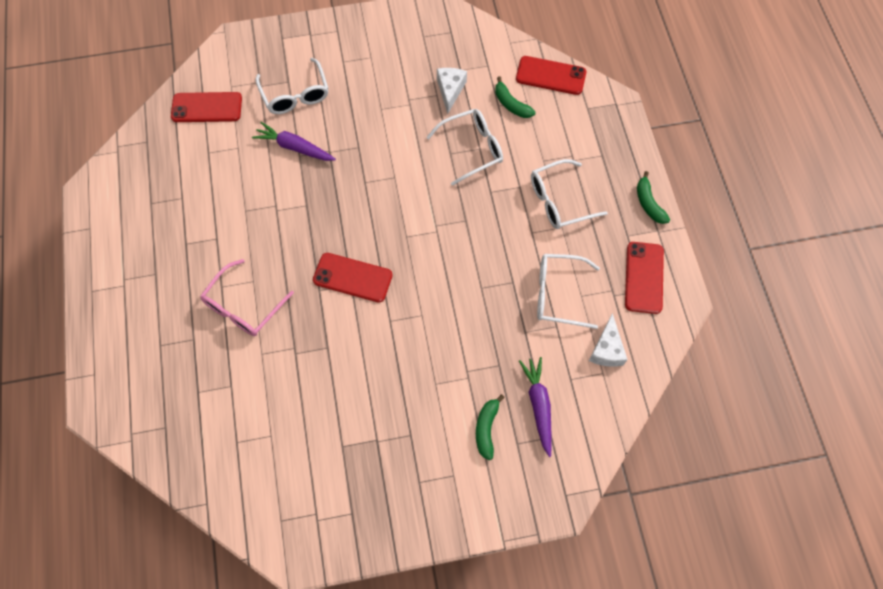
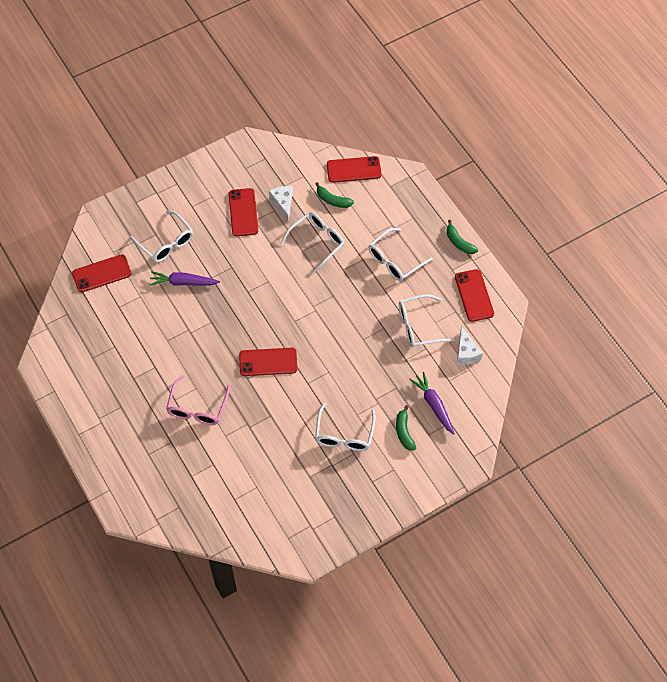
camera: 20 degrees left, 5 degrees down
(399, 86) = (243, 212): none -> red phone
(408, 405) = (344, 434): none -> white glasses

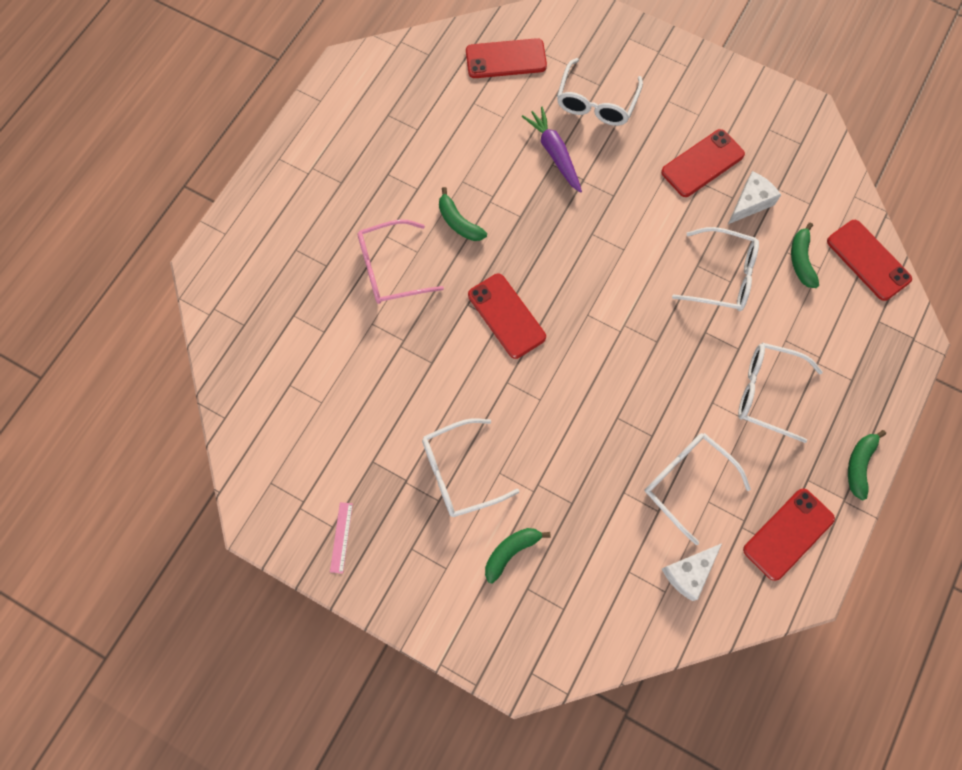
camera: 60 degrees right, 10 degrees up
(101, 273) = (506, 59): red phone -> red phone turned 45 degrees counterclockwise
(192, 356) = (459, 222): none -> green banana
(343, 515) = (341, 537): none -> pink ruler
(433, 405) = (577, 570): purple carrot -> none

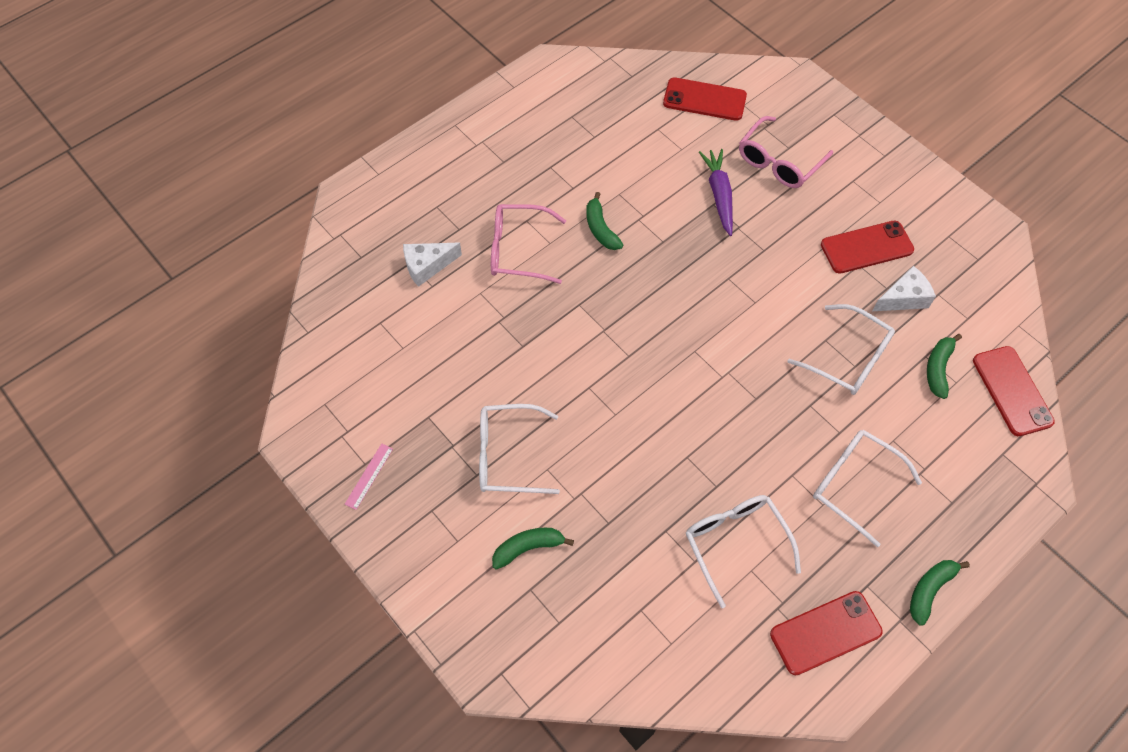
camera: 20 degrees right, 10 degrees down
(506, 316) = (613, 327): red phone -> none
(596, 102) = (779, 162): white glasses -> pink glasses
(688, 572) = (703, 633): white cheese -> white cheese (427, 266)

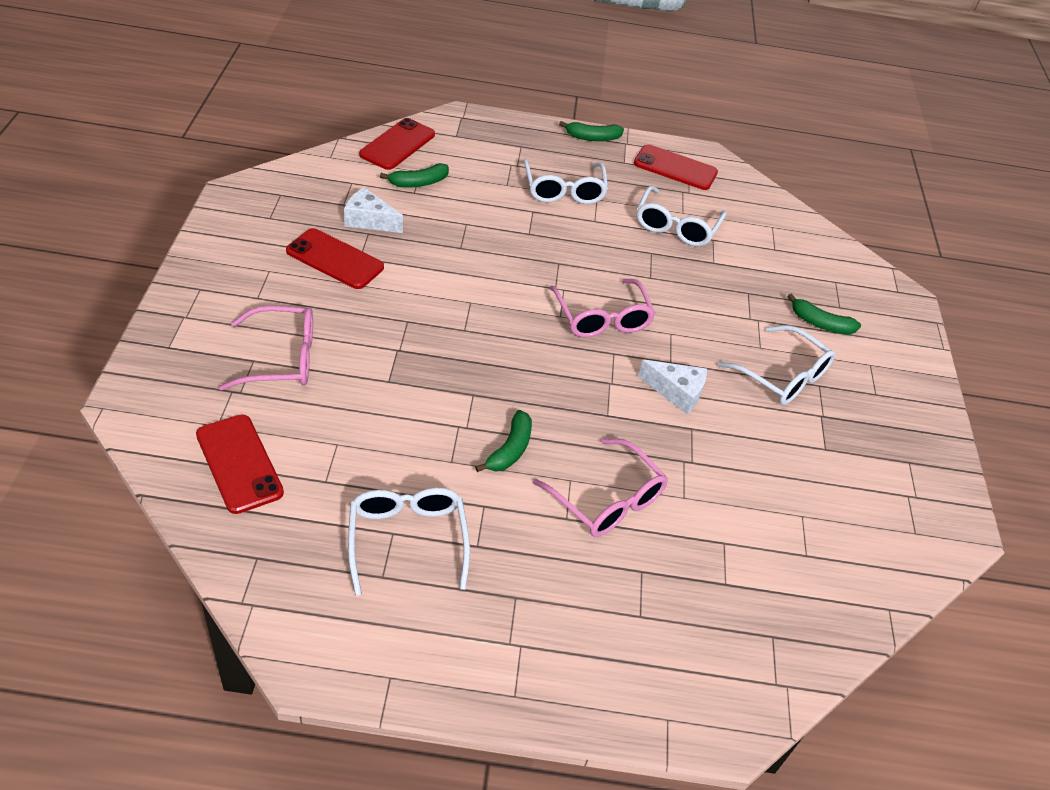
camera: 140 degrees left, 15 degrees down
(369, 476) = (912, 451): pink ruler -> none
(427, 266) = (711, 564): white cheese -> white cheese (676, 392)
(670, 378) = (602, 318): none -> pink glasses
(719, 195) = (372, 382): purple carrot -> none
(848, 358) = (463, 229): white glasses -> white glasses (407, 540)

